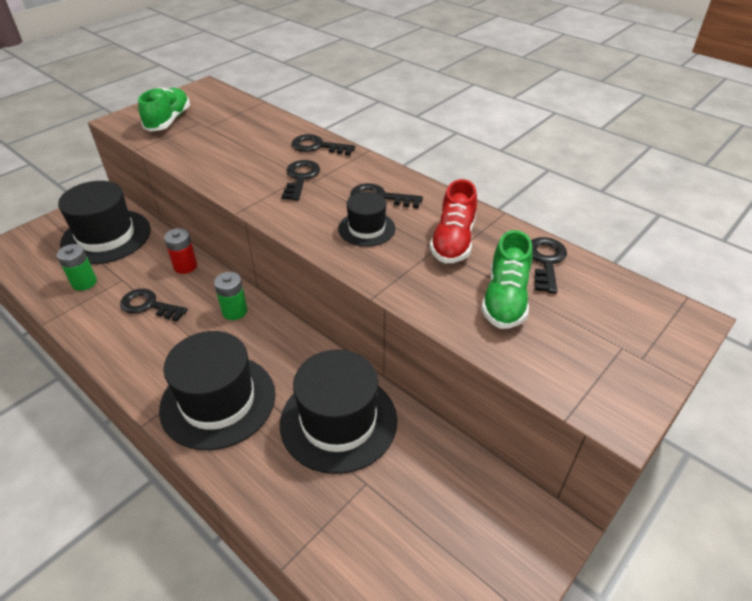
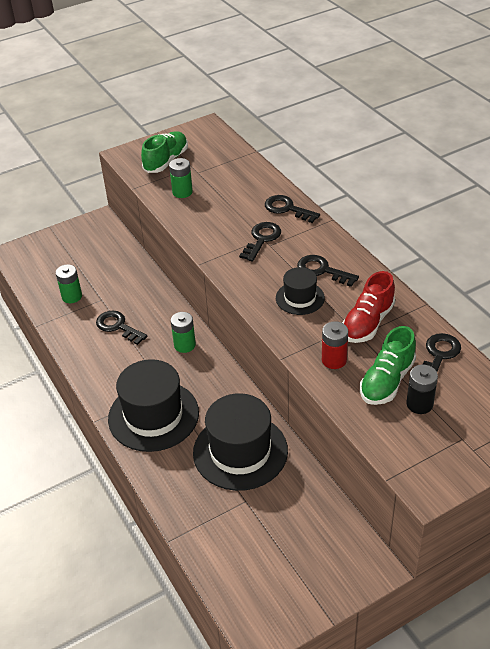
camera: 20 degrees right, 0 degrees up
(106, 236) = (96, 257): black hat -> none
(185, 266) = (154, 297): red battery -> red battery (334, 360)
(195, 146) = (182, 192): none -> green battery
(554, 317) = (419, 404): none -> black battery

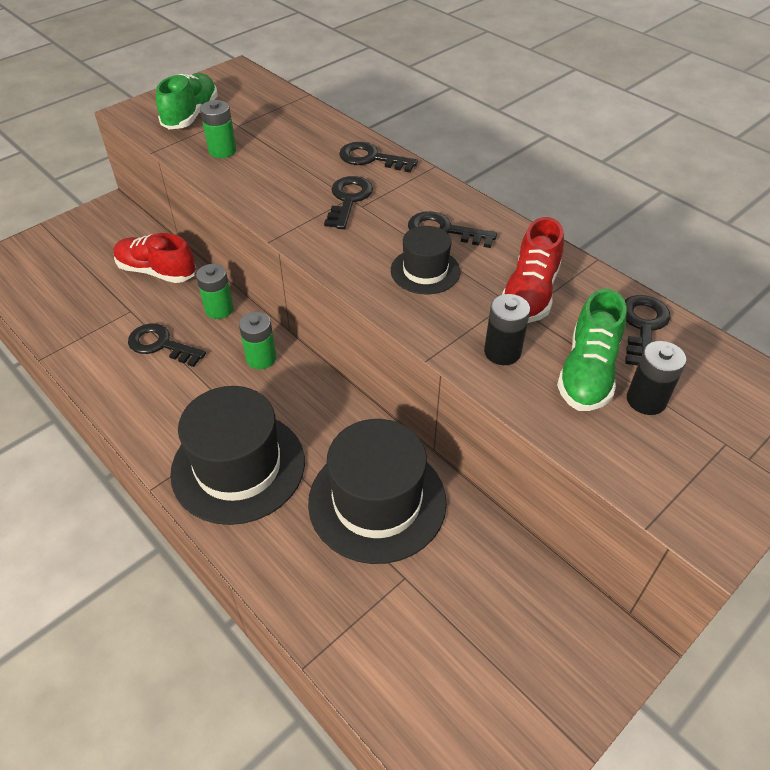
camera: 15 degrees left, 5 degrees up
(72, 296) = (87, 312): green battery -> green battery (219, 309)
(125, 273) = (157, 271): none -> red shoe
(334, 360) = (502, 352): red battery -> black battery

